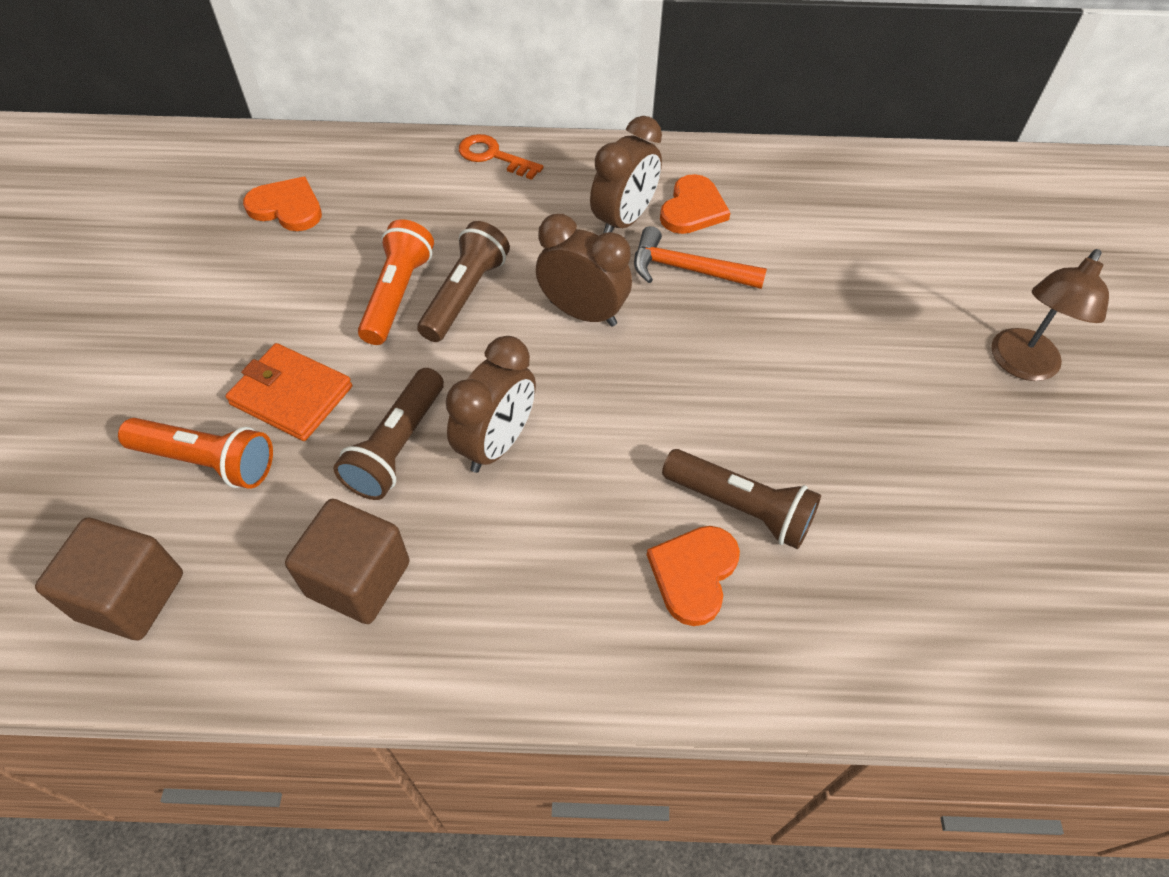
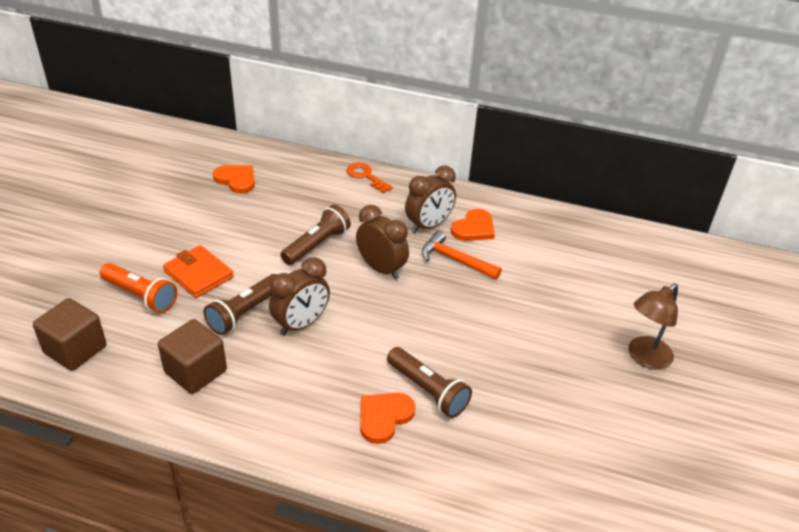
camera: 15 degrees right, 15 degrees down
(398, 294) = (278, 237): orange flashlight -> none

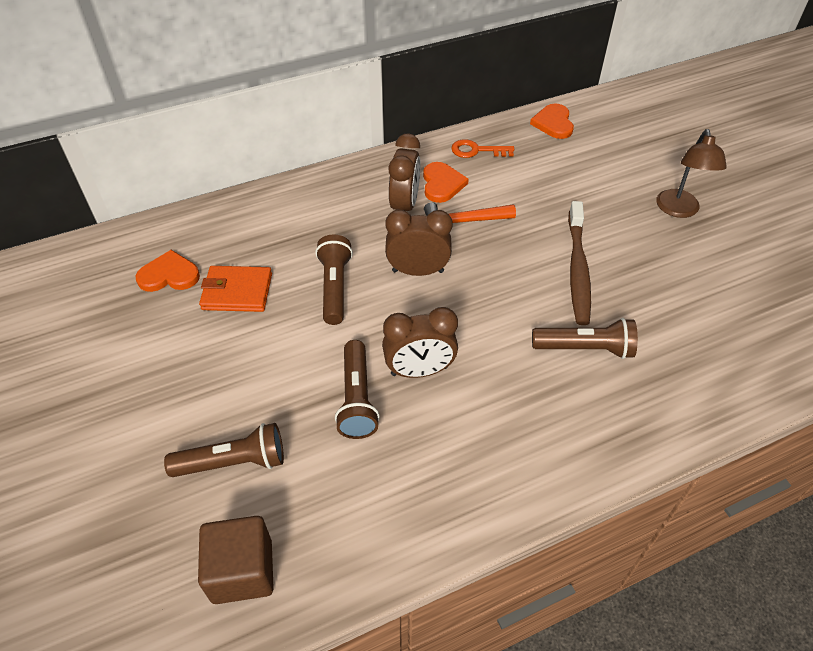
camera: 40 degrees left, 10 degrees up
(140, 296) = (233, 462): orange flashlight -> brown flashlight
(196, 371) = (389, 489): brown cube -> none
(198, 274) = (262, 396): orange wallet -> orange wallet (237, 292)
(301, 324) = (419, 371): brown clock -> brown clock turned 75 degrees clockwise
(366, 176) = (292, 193): orange key -> orange key (477, 150)
(384, 417) = (584, 397): orange heart -> orange heart (553, 123)
(496, 341) = (577, 269): none -> brown toothbrush

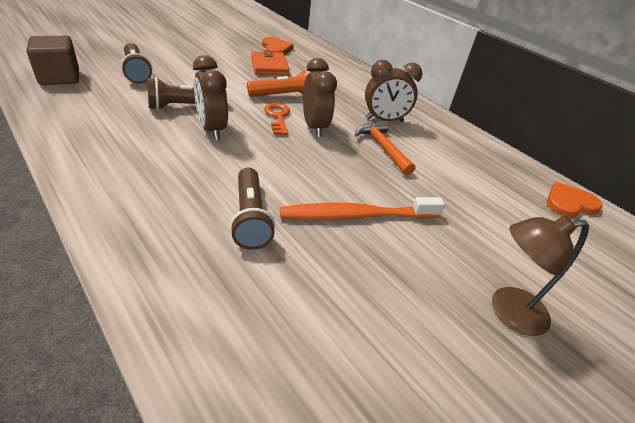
camera: 70 degrees right, 10 degrees down
(335, 287) = (284, 96): brown flashlight -> orange flashlight
(442, 184) = (422, 137): orange heart -> none
(477, 150) = (481, 154): orange key -> orange key (278, 117)
(577, 269) = (357, 215): brown toothbrush -> orange toothbrush

